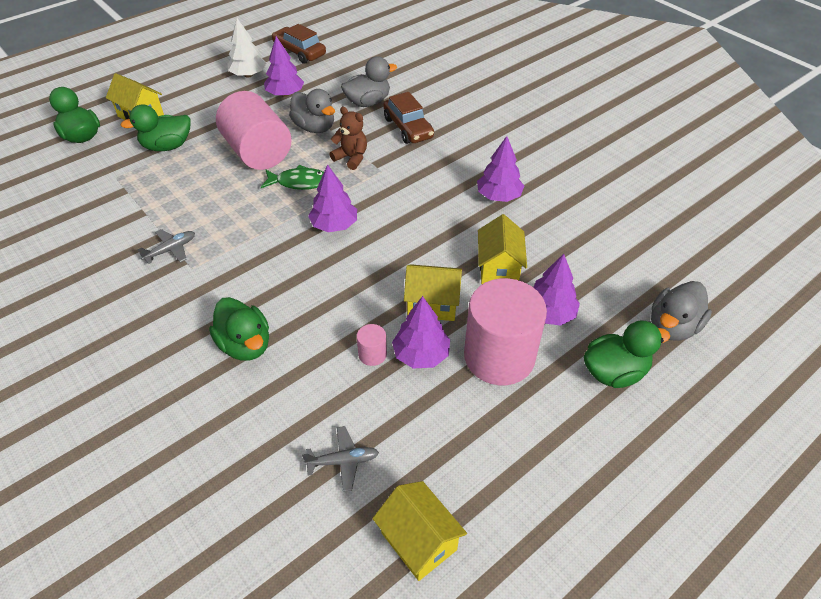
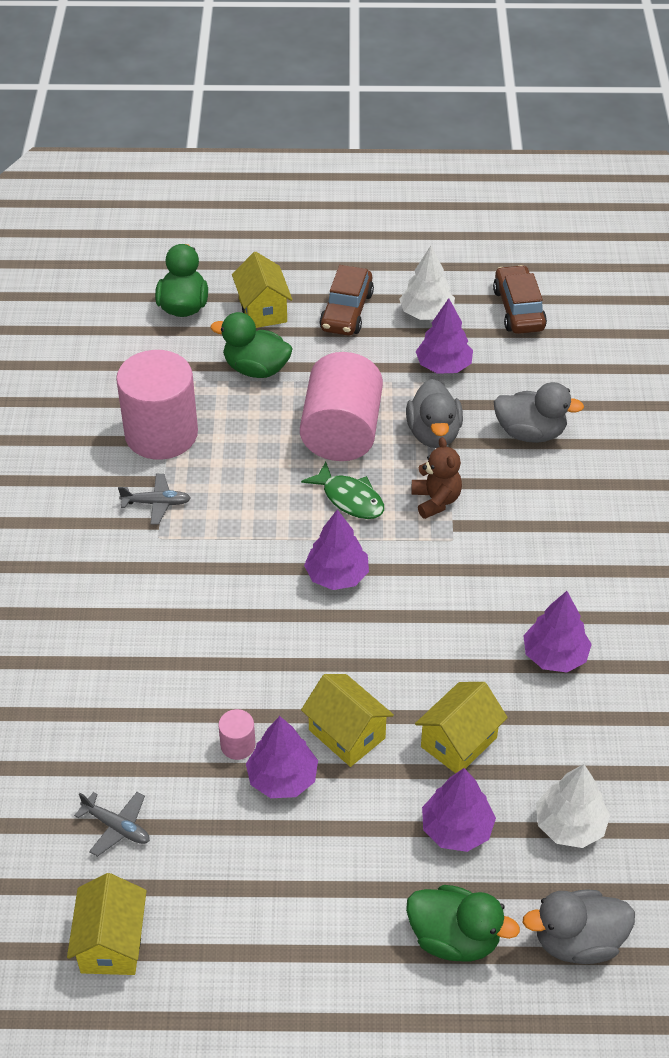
camera: 40 degrees right, 0 degrees up
(245, 345) = (135, 654): green duck -> none
(408, 128) = (542, 498): brown car -> brown car (346, 311)
(499, 356) = (355, 836): pink cylinder -> pink cylinder (161, 434)
(601, 272) = (570, 825): none -> white tree

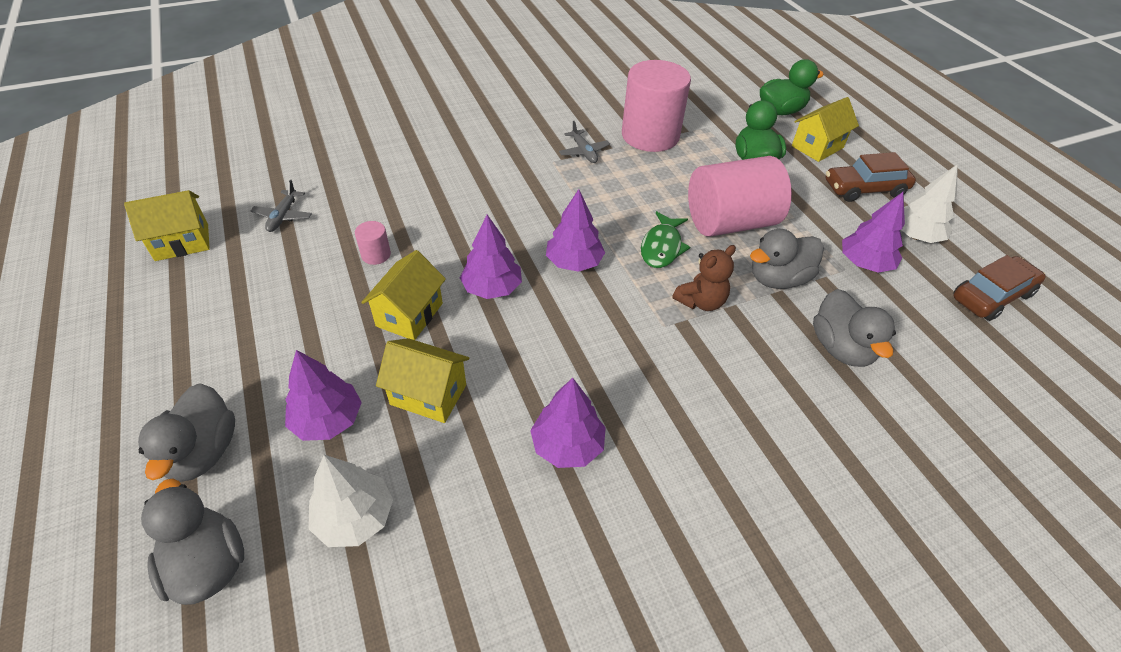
camera: 65 degrees right, 0 degrees up
(282, 778) = (351, 288): purple tree -> purple tree (492, 288)
(454, 938) = (203, 452): green duck -> grey duck

